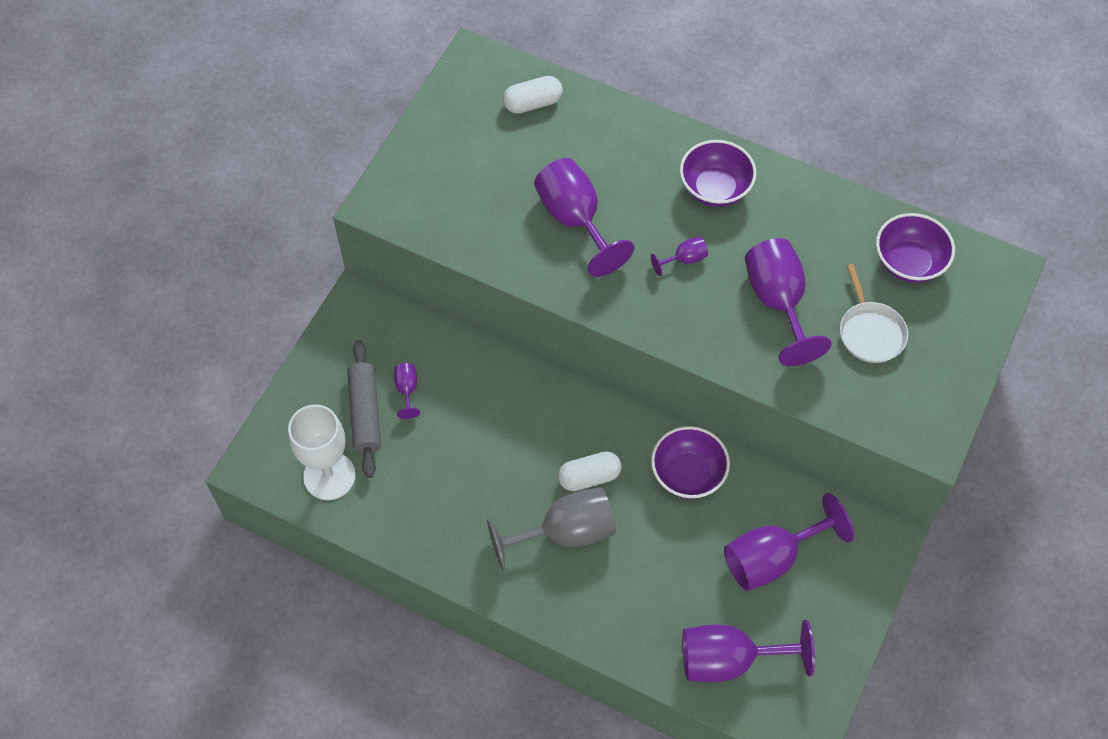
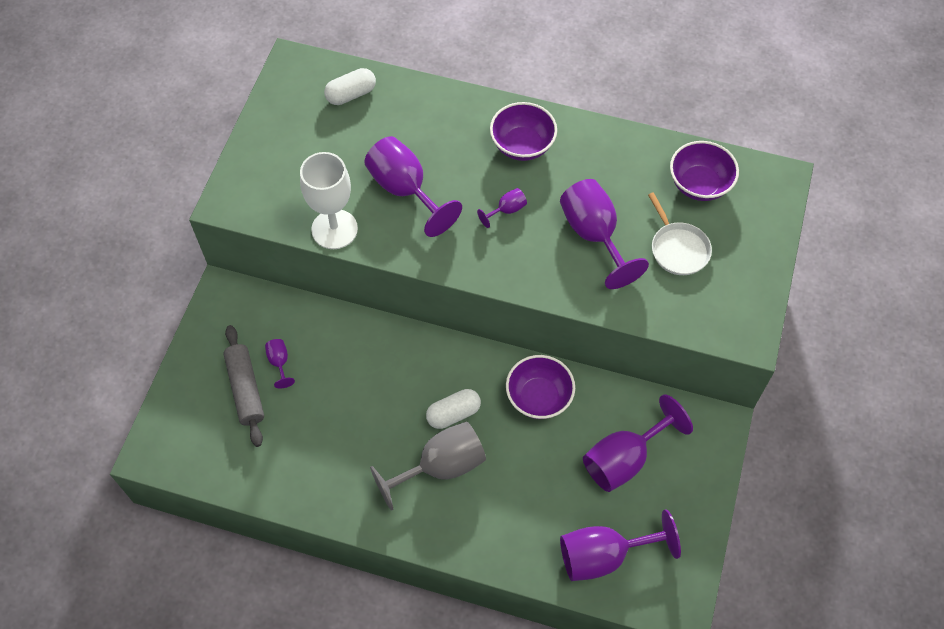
camera: 10 degrees left, 0 degrees up
(329, 476) = (222, 450): white goblet -> white goblet (334, 229)

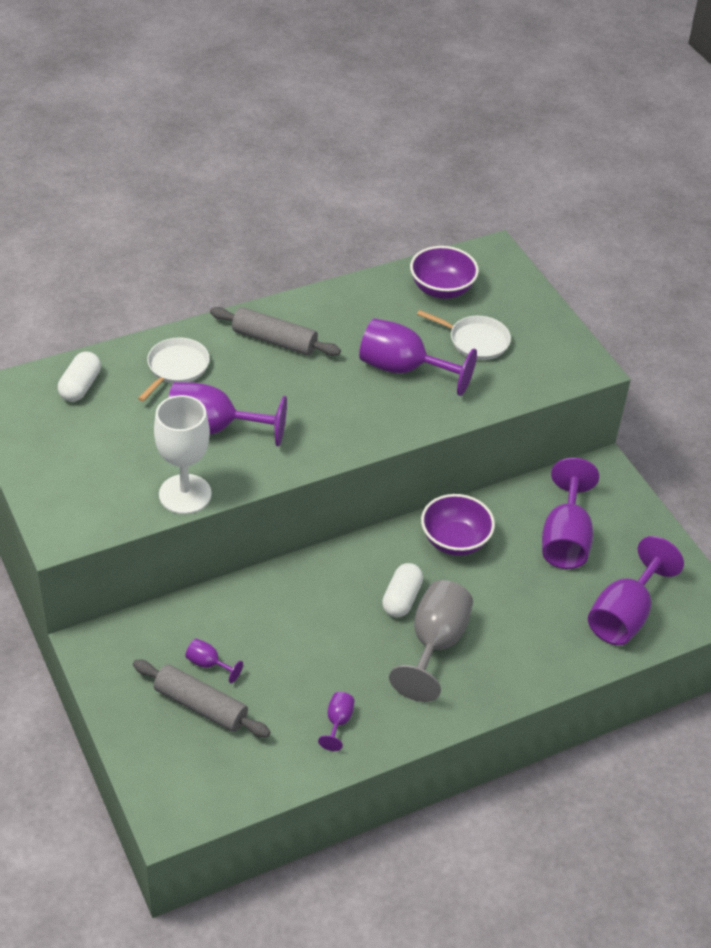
camera: 45 degrees left, 15 degrees down
(429, 122) = (176, 368): none -> white pan
(506, 210) = (315, 393): purple goblet -> purple goblet (338, 722)
(522, 145) = (274, 340): purple bowl -> grey rolling pin

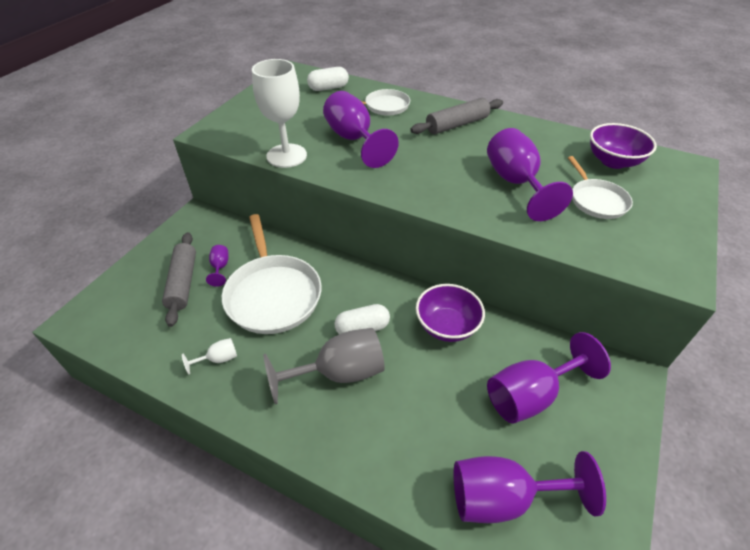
camera: 55 degrees right, 0 degrees up
(274, 340) = (457, 125): grey rolling pin -> grey rolling pin turned 75 degrees clockwise
(293, 641) = (273, 294): none -> white pan
(338, 722) = (218, 359): purple goblet -> white goblet

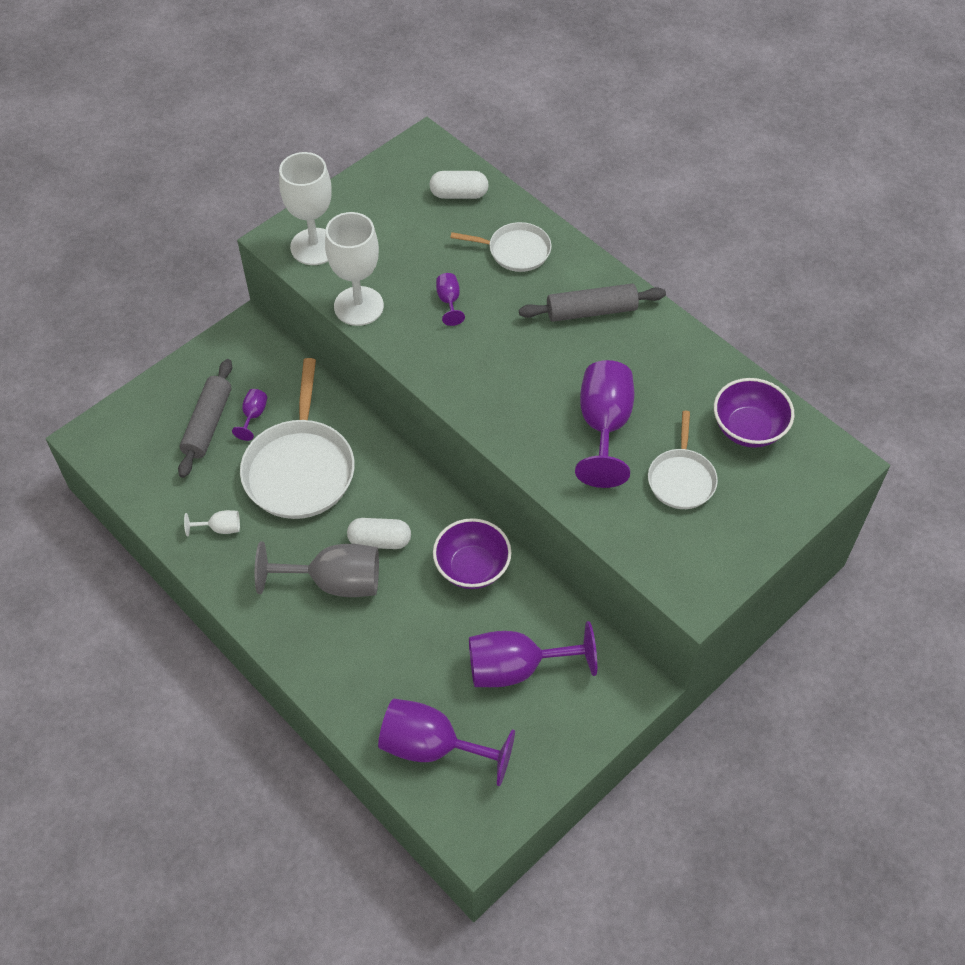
camera: 20 degrees right, 10 degrees up
(236, 131) = (314, 247): none -> white goblet
(354, 139) = (449, 301): purple goblet -> purple goblet, size x0.46

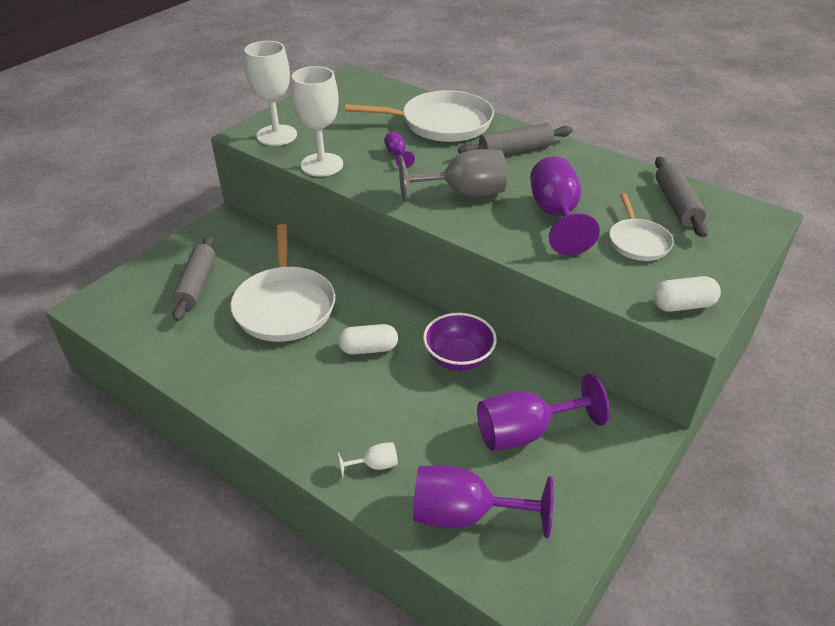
camera: 10 degrees left, 15 degrees down
(220, 528) = (217, 358): white goblet -> white goblet (375, 465)
(253, 415) = (237, 274): purple goblet -> none
(334, 582) = (333, 386): grey goblet -> grey goblet (463, 193)
(459, 194) = (386, 98): white capsule -> white capsule (682, 305)
(516, 251) = (441, 123): white pan -> white pan, size x1.79
(748, 429) = (676, 204): purple bowl -> grey rolling pin

